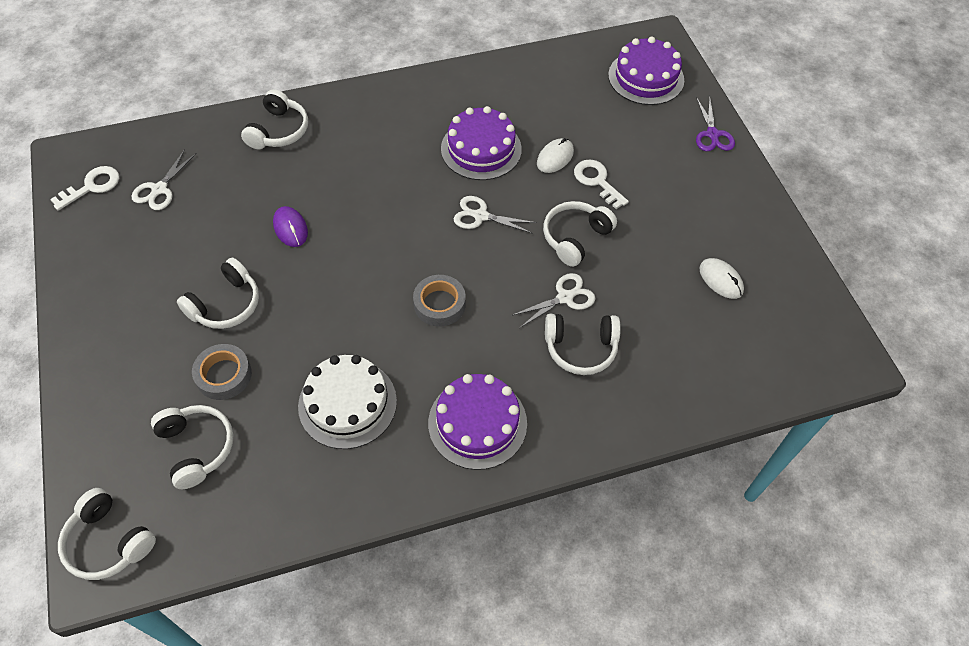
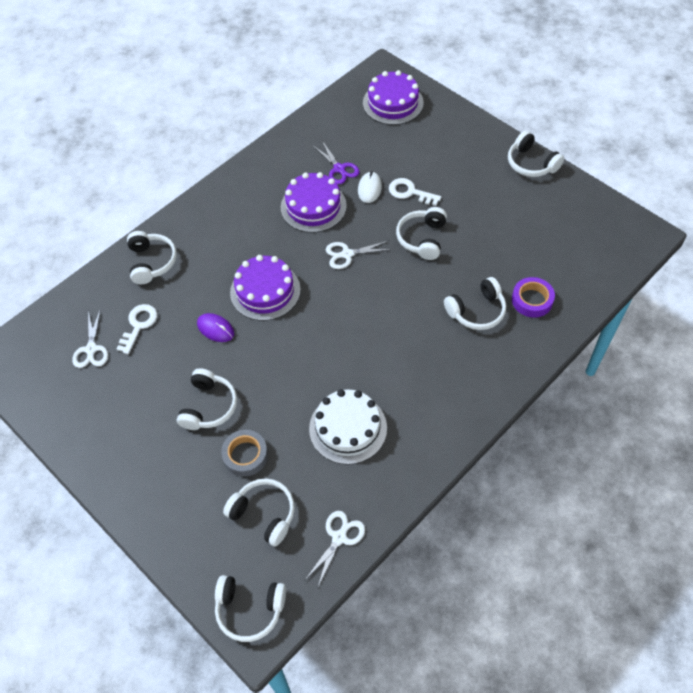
camera: 25 degrees left, 0 degrees up
(92, 186) = (34, 373): white key -> white key (139, 325)
(439, 304) = (362, 329): grey tape -> none
(477, 423) = (444, 394): purple cake -> purple cake (265, 291)
(565, 297) = (443, 282): white scissors -> white scissors (339, 537)
(654, 368) = (532, 300): none -> purple tape
(712, 134) = (464, 124): purple scissors -> purple scissors (339, 169)
(720, 280) = (535, 221): white mouse -> none
(762, 212) = (531, 163): none -> white headphones

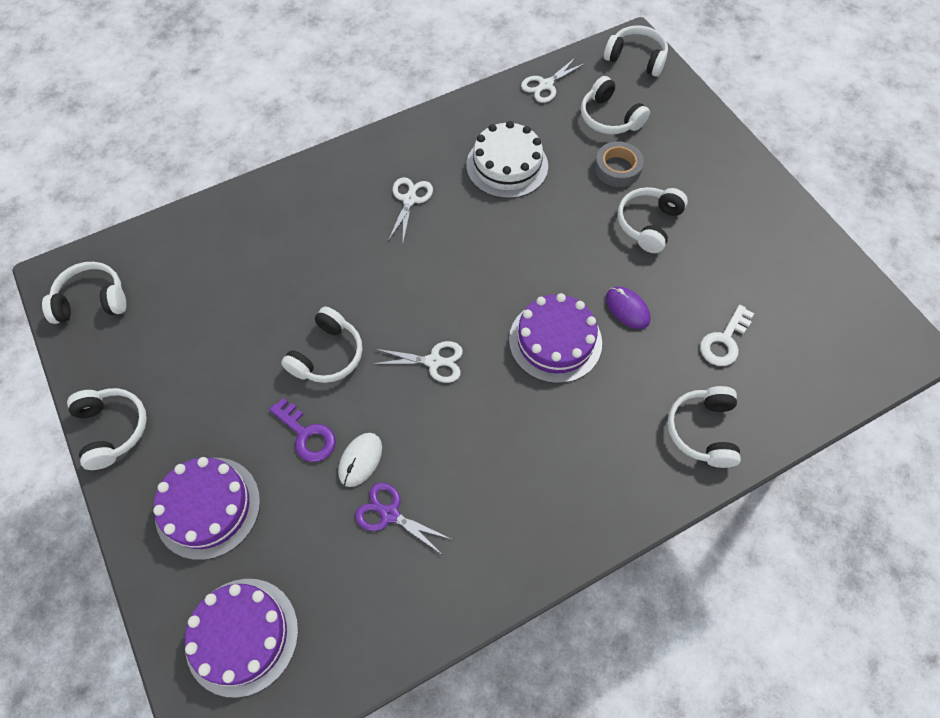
camera: 165 degrees left, 5 degrees up
(91, 349) = (785, 326): white scissors -> white scissors (409, 200)
(313, 206) = (452, 454): purple cake -> purple cake (208, 507)
(339, 169) = (390, 514): purple scissors -> purple scissors turned 45 degrees counterclockwise
(410, 192) = (307, 435): white key -> purple key
(476, 311) = (315, 243): white headphones -> white headphones (92, 300)
(532, 300) = (246, 238): purple tape -> none

